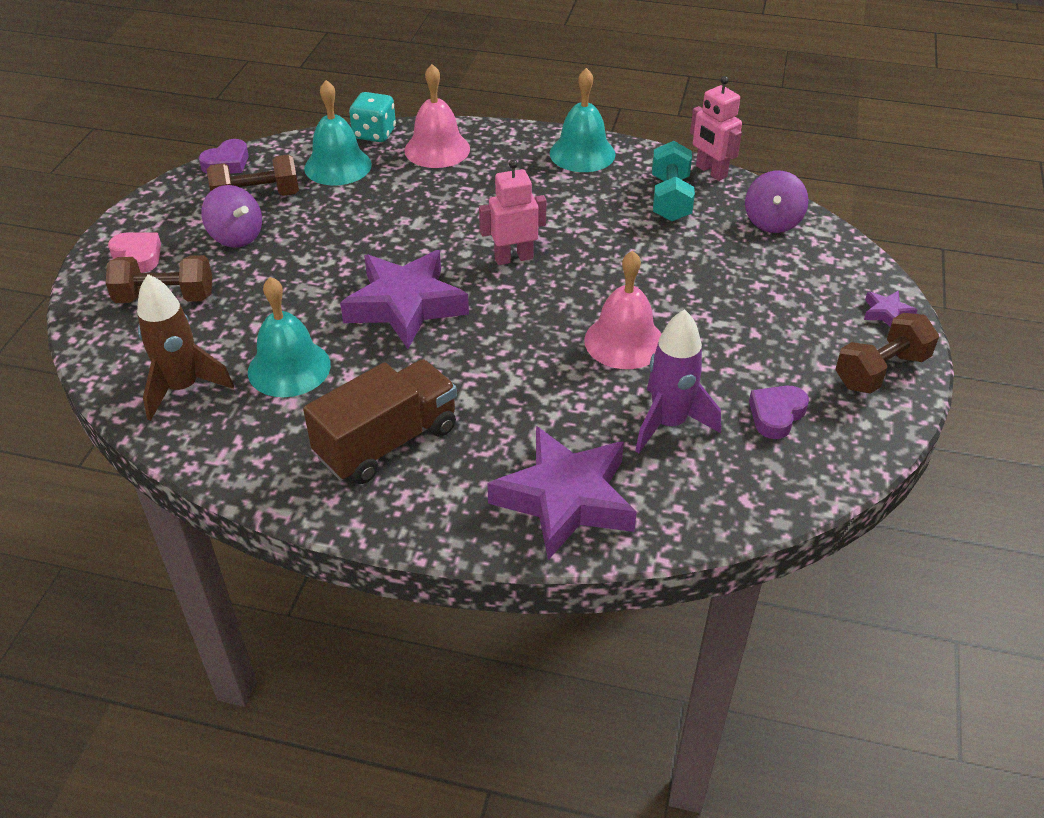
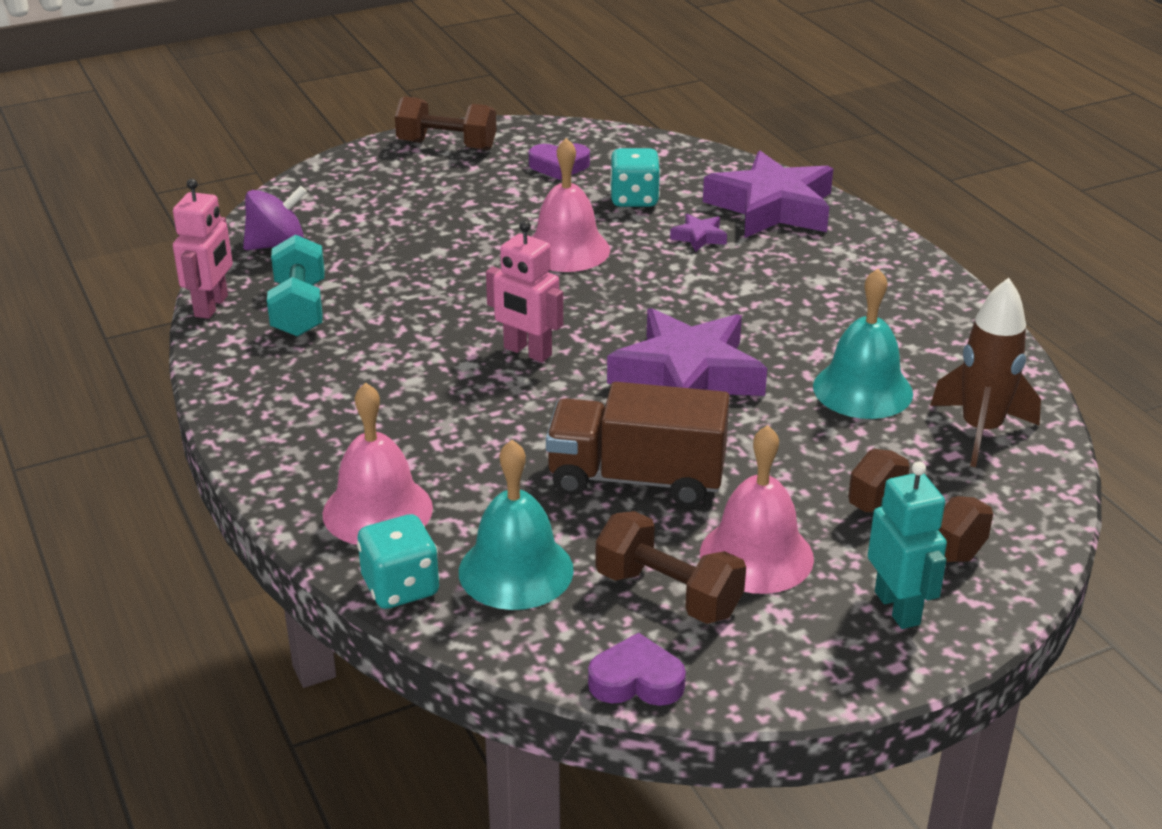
camera: 130 degrees left, 10 degrees down
(138, 256) = (897, 608): pink heart -> turquoise robot
(236, 236) = (756, 555): purple spinning top -> pink bell
(387, 442) = (849, 297): brown truck -> brown truck (636, 479)
(582, 153) = (262, 399): turquoise bell -> none
(668, 423) = (634, 199): purple rocket -> turquoise dice
(670, 199) = (299, 309): turquoise dumbbell -> turquoise dumbbell turned 60 degrees counterclockwise
(886, 313) = (363, 161): purple star -> purple star (699, 237)

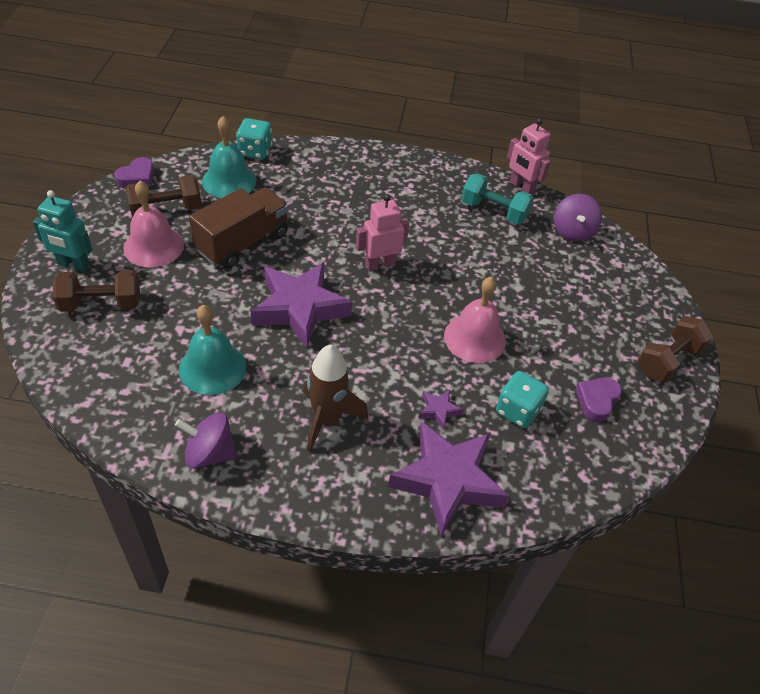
camera: 120 degrees right, 15 degrees up
(377, 510) = (307, 166): pink bell -> none
(955, 336) = (209, 453): none -> purple spinning top
(980, 431) = (127, 388): brown rocket -> brown rocket (327, 420)

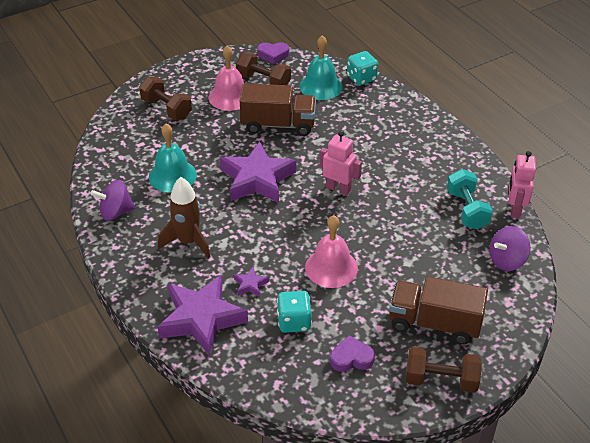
camera: 55 degrees right, 5 degrees down
(73, 265) = (180, 81): turquoise robot -> none
(209, 453) = (116, 212): purple spinning top -> purple spinning top turned 75 degrees counterclockwise
(602, 320) = (434, 323): none -> brown truck

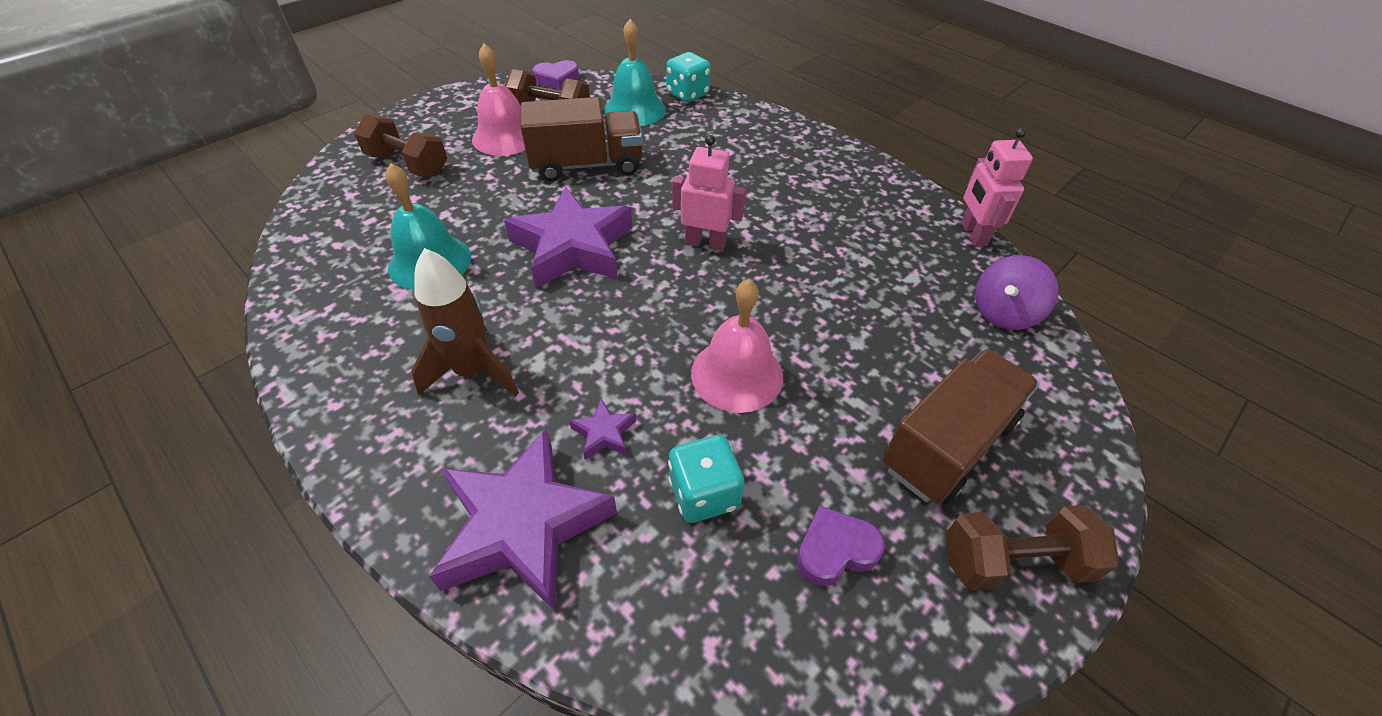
camera: 15 degrees left, 5 degrees up
(116, 212) = (331, 339): purple spinning top -> none
(434, 323) = (947, 444): brown truck -> brown truck turned 135 degrees clockwise
(467, 210) = (907, 245): turquoise dumbbell -> none

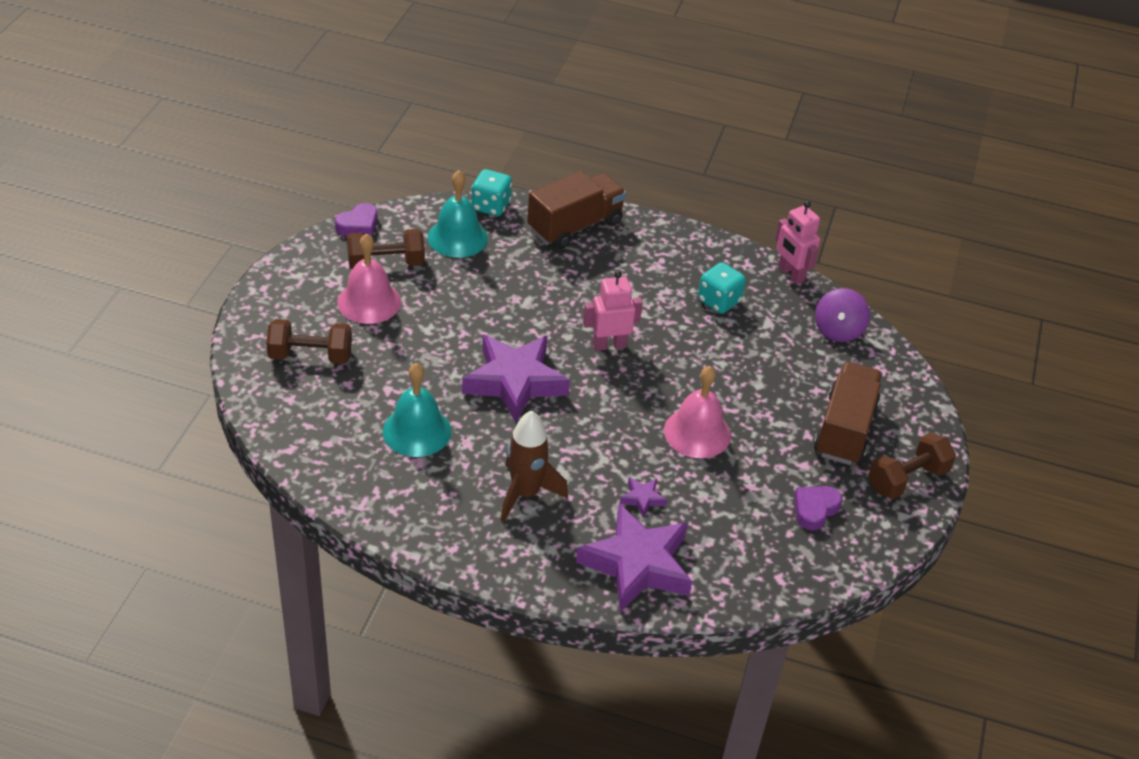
camera: 30 degrees left, 5 degrees down
(587, 165) = (464, 307): brown truck -> brown truck (575, 226)
(704, 494) = (726, 509): turquoise dice -> turquoise dice (719, 301)

